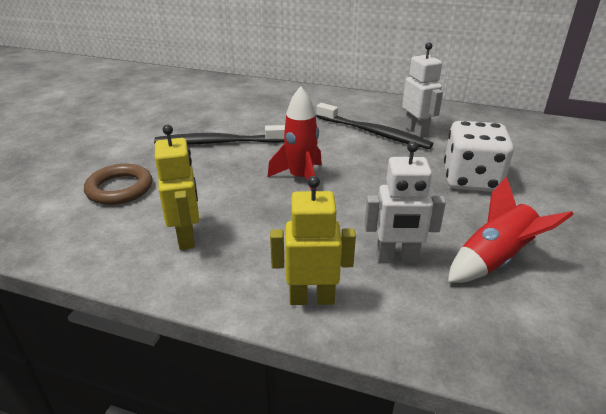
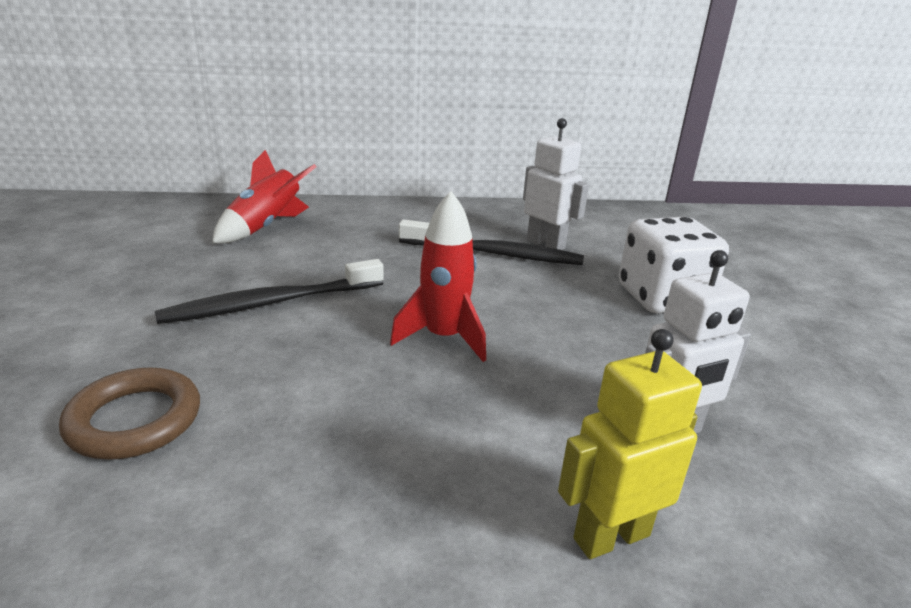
camera: 25 degrees left, 5 degrees down
(187, 237) = (327, 484): yellow robot -> none
(494, 260) = (781, 403): red rocket -> red rocket (266, 227)

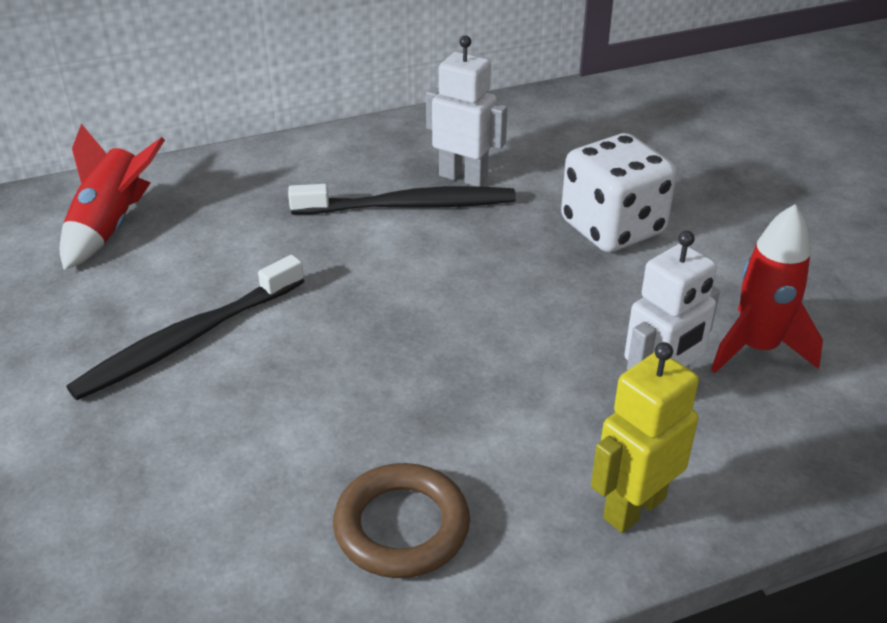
camera: 15 degrees left, 10 degrees up
(134, 420) = (133, 518): brown ring -> brown ring (401, 526)
(443, 338) = (402, 338): red rocket -> red rocket (756, 348)

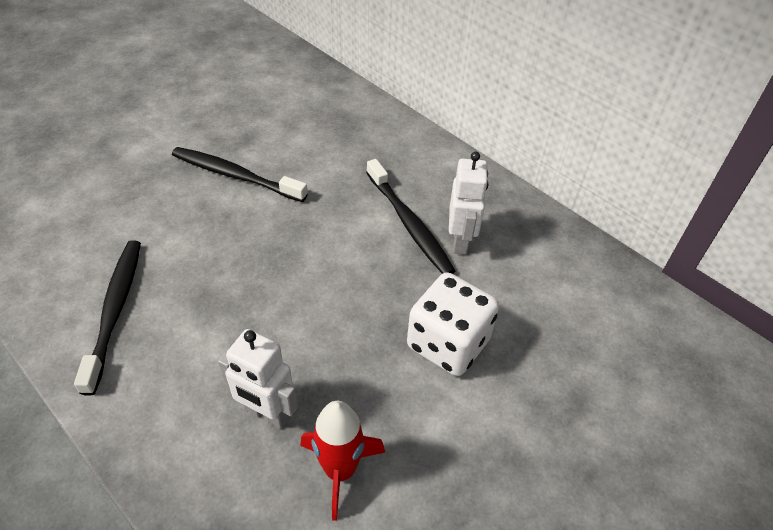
camera: 65 degrees right, 10 degrees up
(111, 226) = (318, 110): red rocket -> none
(401, 526) = (115, 311): brown ring -> black toothbrush
(633, 508) = (152, 421): yellow robot -> none

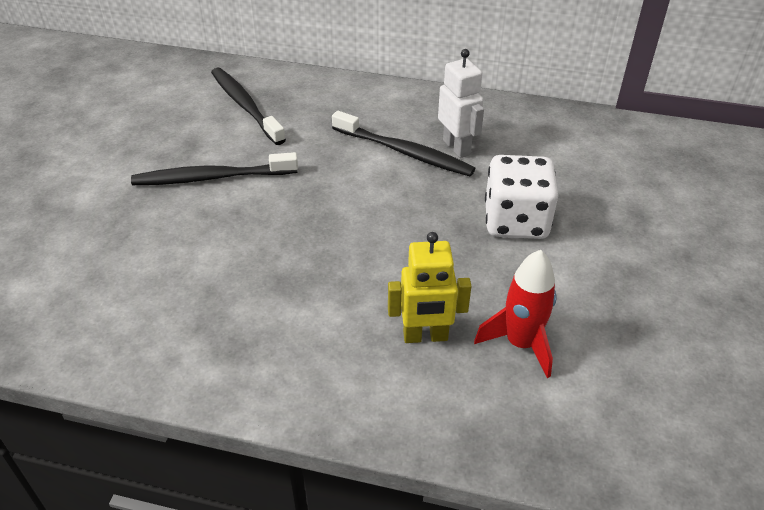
camera: 30 degrees left, 5 degrees down
(115, 311) = (208, 331): black toothbrush -> black toothbrush (245, 106)
(267, 413) = (425, 336): white robot -> yellow robot

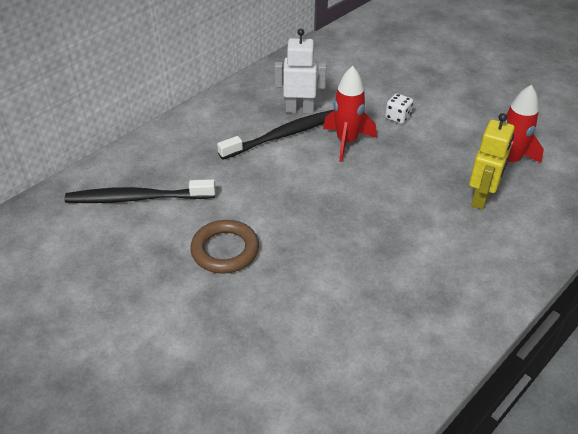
camera: 60 degrees left, 0 degrees up
(212, 177) = (225, 250): black toothbrush -> brown ring
(433, 197) = (346, 142): none -> red rocket
(516, 221) = (398, 117): white dice -> white dice, size x0.45

